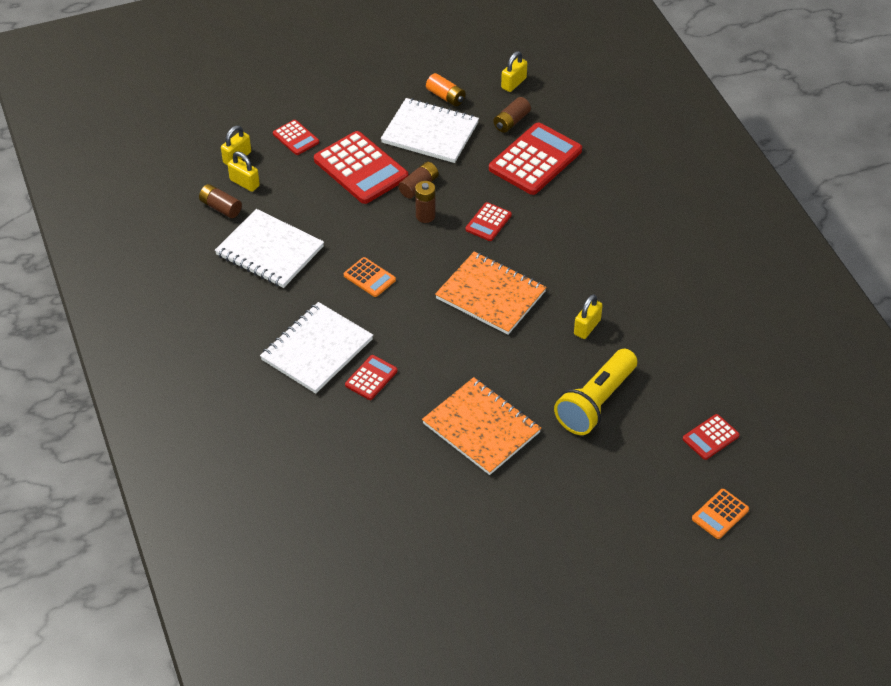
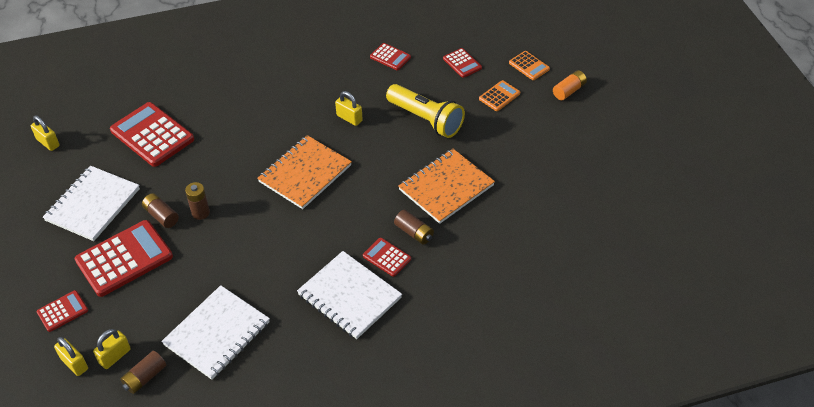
camera: 85 degrees left, 0 degrees up
(369, 278) = (268, 255): orange calculator -> orange calculator (499, 96)
(445, 97) = (47, 191): orange battery -> orange battery (569, 91)
(488, 222) = (220, 170): red calculator -> red calculator (390, 57)
(511, 121) = (98, 147): brown battery -> brown battery (414, 233)

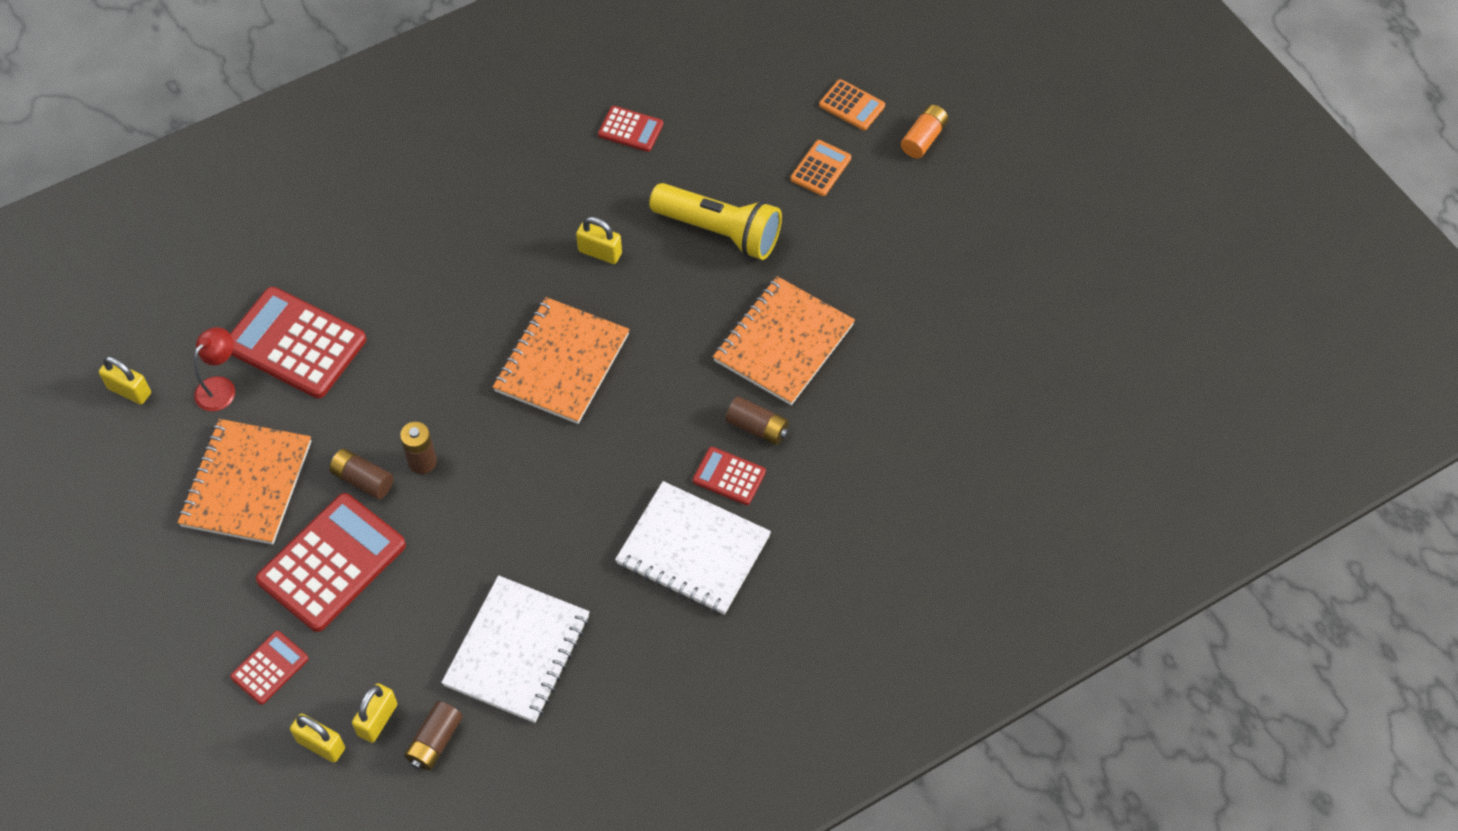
camera: 15 degrees left, 10 degrees up
(93, 205) = (247, 484): white notebook -> orange notebook
(100, 150) = (221, 387): none -> red lamp
(462, 63) = (747, 120): red calculator -> none

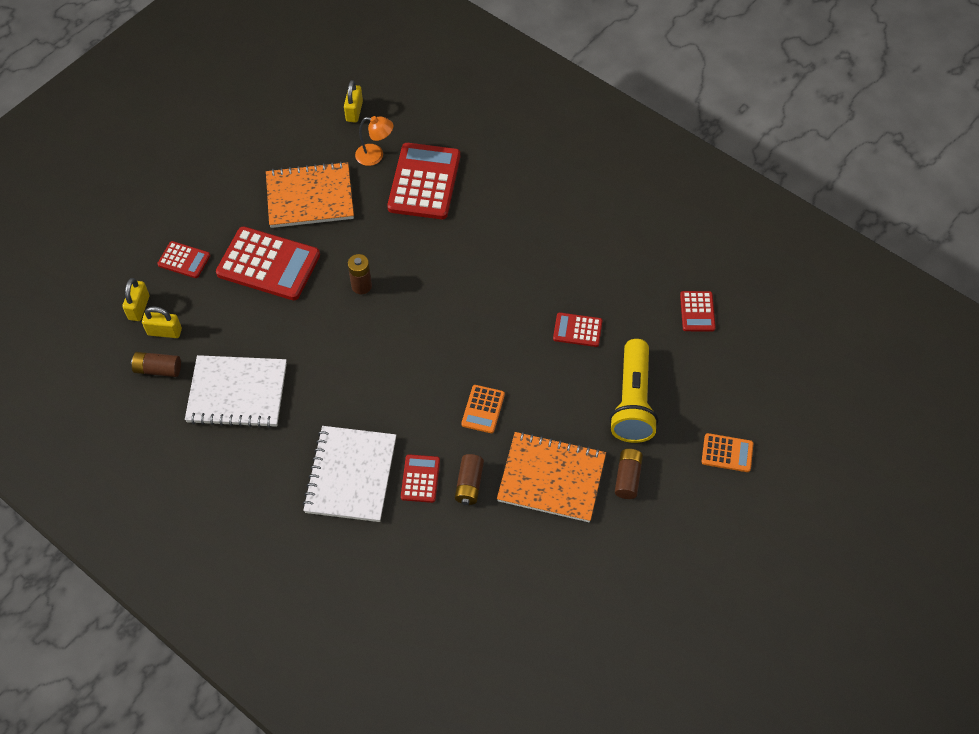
camera: 70 degrees right, 0 degrees up
(221, 387) = (375, 156): red lamp -> orange lamp
(363, 480) = (335, 258): brown battery -> brown battery (627, 478)
(562, 363) = (473, 339): orange notebook -> none
(600, 252) = (577, 330): yellow padlock -> red calculator
(852, 105) = (801, 456): orange calculator -> orange calculator (483, 409)
(923, 139) = (796, 520): orange battery -> none

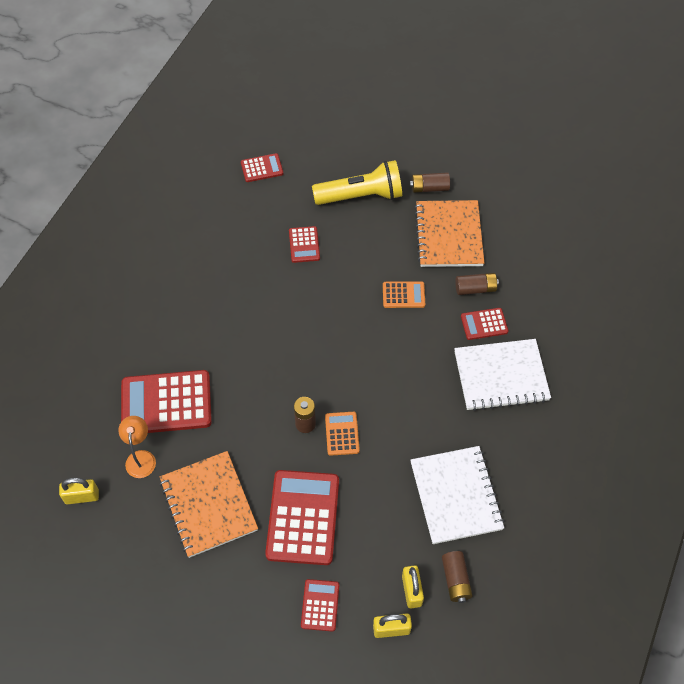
camera: 105 degrees left, 0 degrees up
(727, 453) = (386, 132): orange calculator -> orange calculator (342, 433)

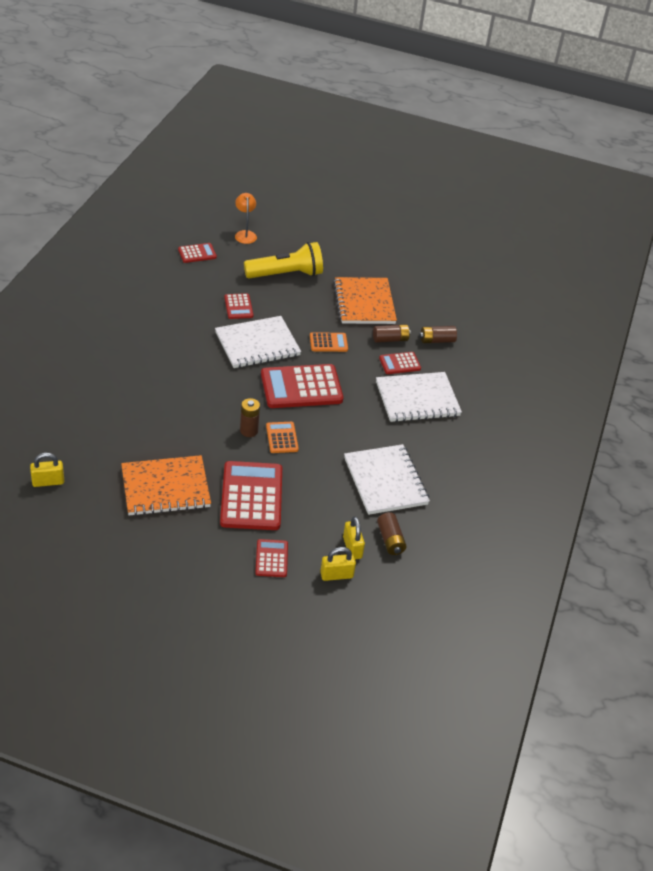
camera: 10 degrees left, 15 degrees down
(141, 457) = (101, 454): orange lamp -> orange lamp (245, 234)
(166, 403) = (122, 415): red calculator -> red calculator (301, 387)
(208, 505) = (165, 487): orange notebook -> orange notebook turned 75 degrees counterclockwise
(322, 299) = (257, 344): none -> white notebook
(429, 188) = (345, 270): brown battery -> brown battery (437, 340)

